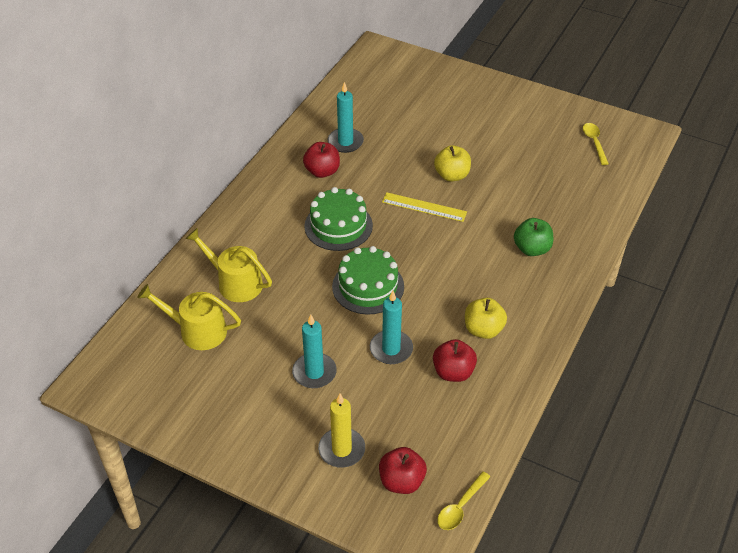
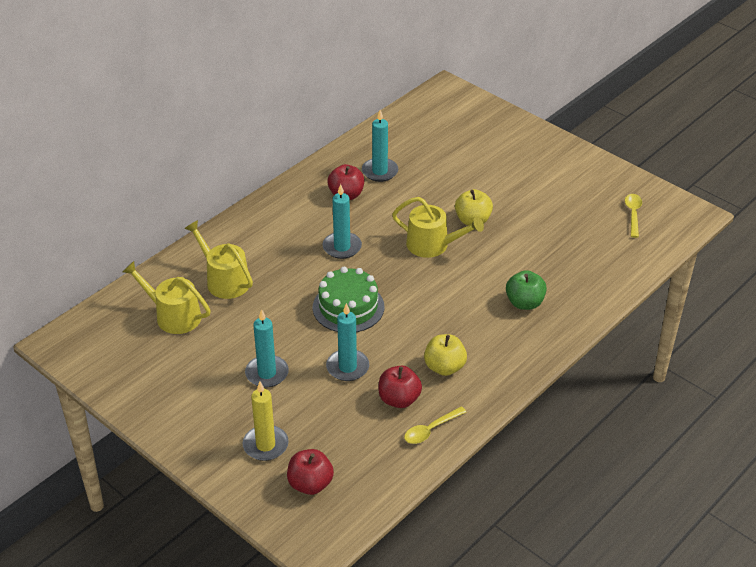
camera: 15 degrees right, 5 degrees down
(338, 226) = (342, 247): green cake -> turquoise candle
(424, 207) = (432, 245): yellow ruler -> yellow watering can
(460, 507) = (356, 518): yellow spoon -> yellow spoon (430, 430)

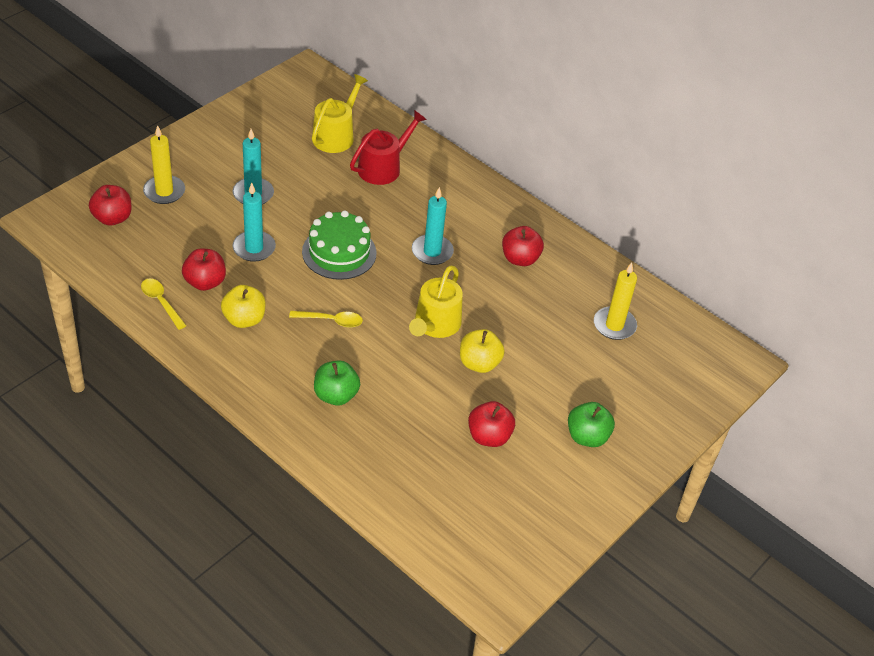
camera: 85 degrees right, 5 degrees up
(224, 280) = (383, 167): yellow watering can -> red watering can
(380, 171) = (564, 288): turquoise candle -> none
(418, 147) = (614, 325): none -> yellow candle
(537, 167) = (587, 437): none -> green apple
(548, 216) = (489, 436): none -> red apple
(633, 214) = (496, 526): yellow spoon -> yellow spoon (331, 321)

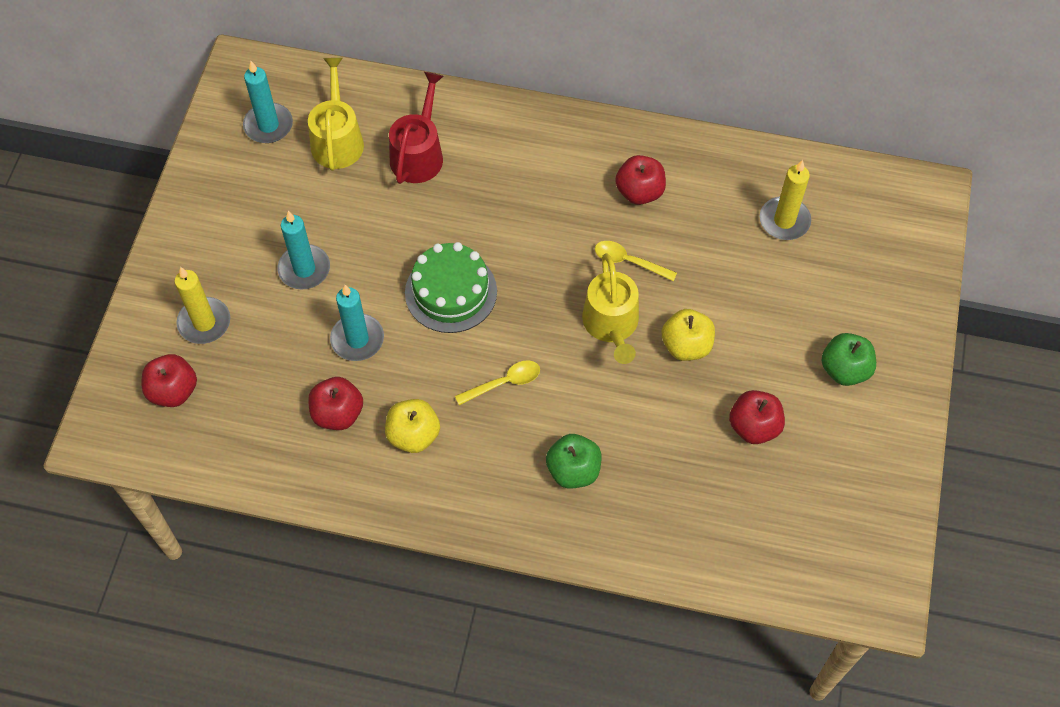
camera: 25 degrees left, 15 degrees up
(161, 302) = (310, 467): yellow spoon -> yellow spoon (629, 261)
(432, 252) = (545, 235): turquoise candle -> turquoise candle (268, 125)

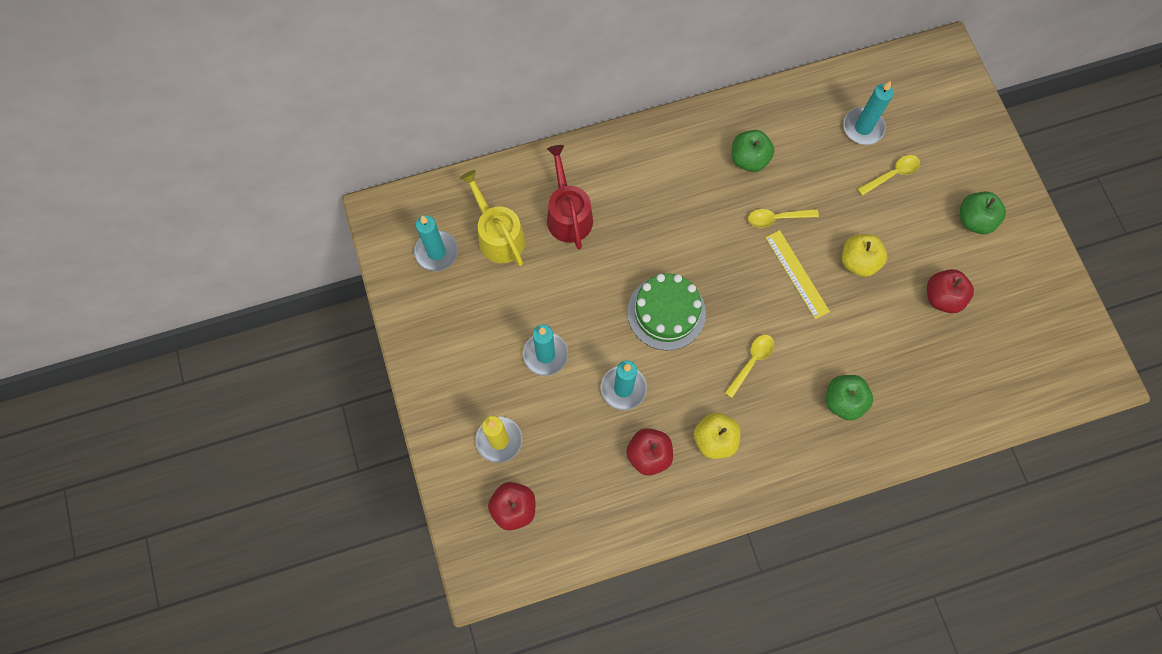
camera: 30 degrees left, 10 degrees up
(611, 324) = (796, 274): yellow watering can -> yellow ruler
(639, 192) = (749, 159): red apple -> green apple
(784, 220) = (863, 128): yellow candle -> turquoise candle
(784, 280) = (892, 174): none -> yellow spoon

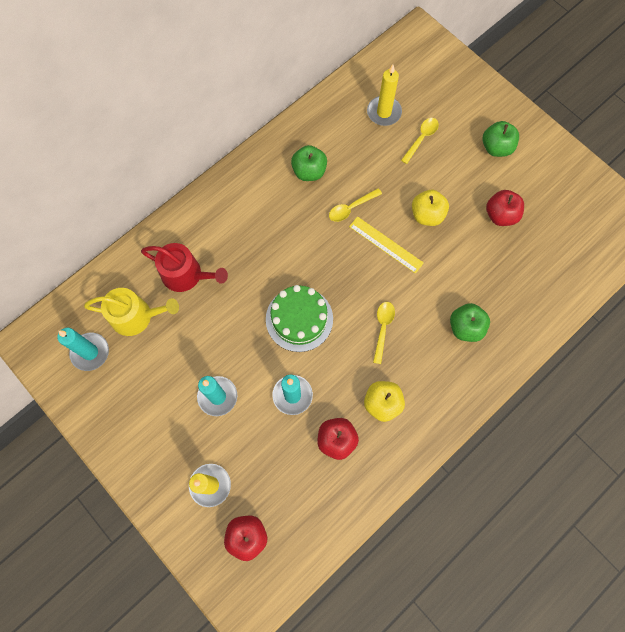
camera: 25 degrees left, 0 degrees up
(498, 235) = (136, 316): yellow watering can -> yellow watering can turned 150 degrees clockwise
(568, 214) = (186, 275): red watering can -> red watering can turned 150 degrees clockwise
(863, 128) = (384, 112): turquoise candle -> yellow candle

